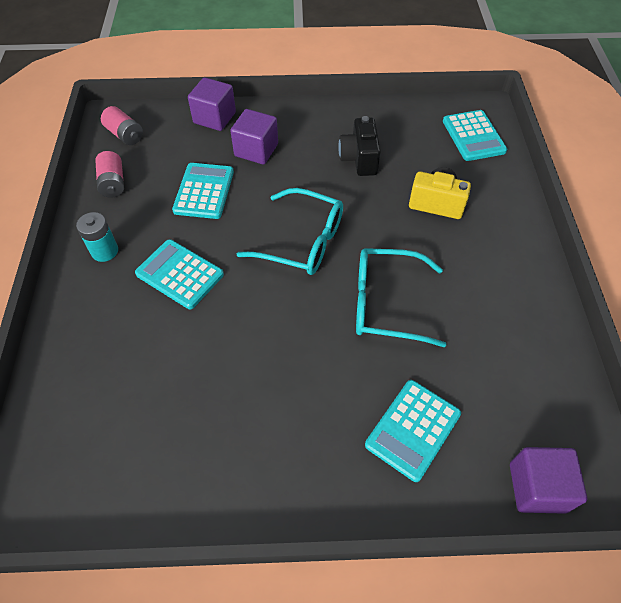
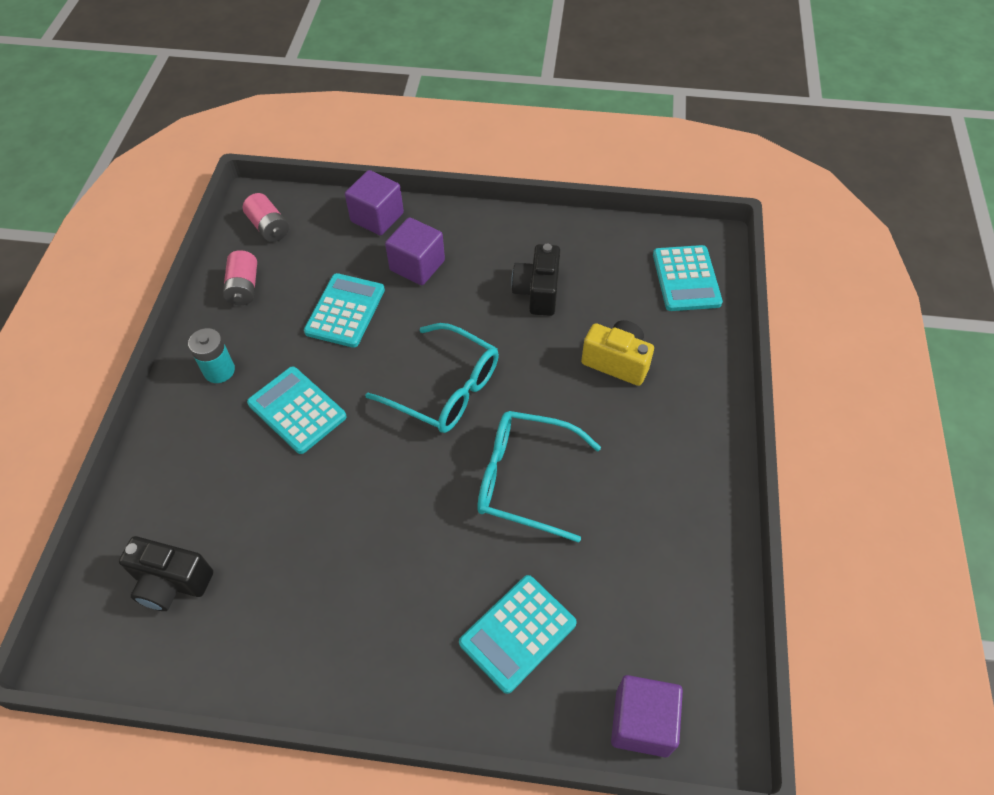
camera: 10 degrees right, 0 degrees up
(96, 434) = (172, 582): none -> black camera

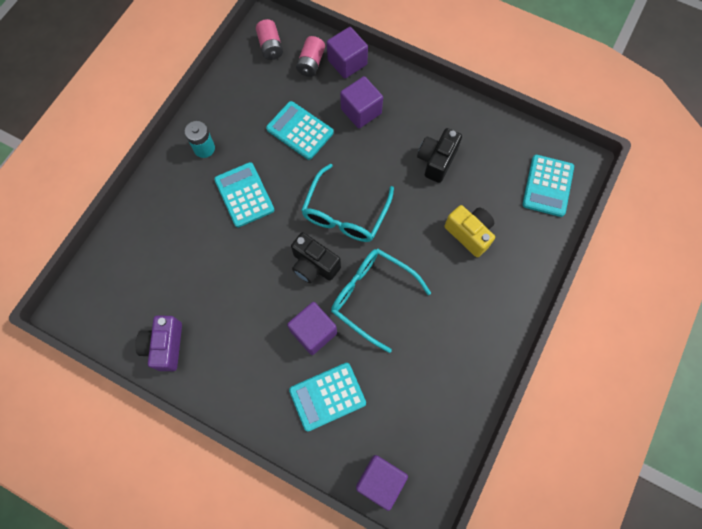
camera: 20 degrees right, 15 degrees up
(172, 582) = (134, 285): black camera -> black camera (314, 265)
(244, 287) = (239, 90): pink battery -> pink battery (311, 63)
(248, 651) = (165, 346): none -> purple camera
(345, 311) = (300, 131): turquoise calculator -> turquoise calculator turned 90 degrees counterclockwise
(445, 389) = (345, 213): turquoise glasses -> turquoise glasses turned 60 degrees clockwise
(463, 553) = (313, 332): none -> purple cube

